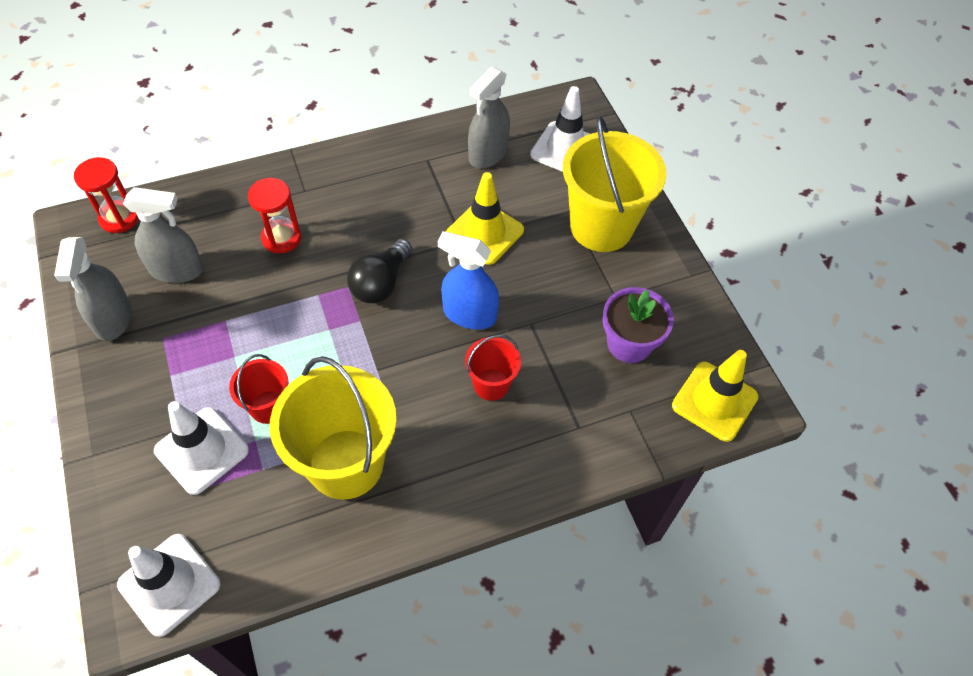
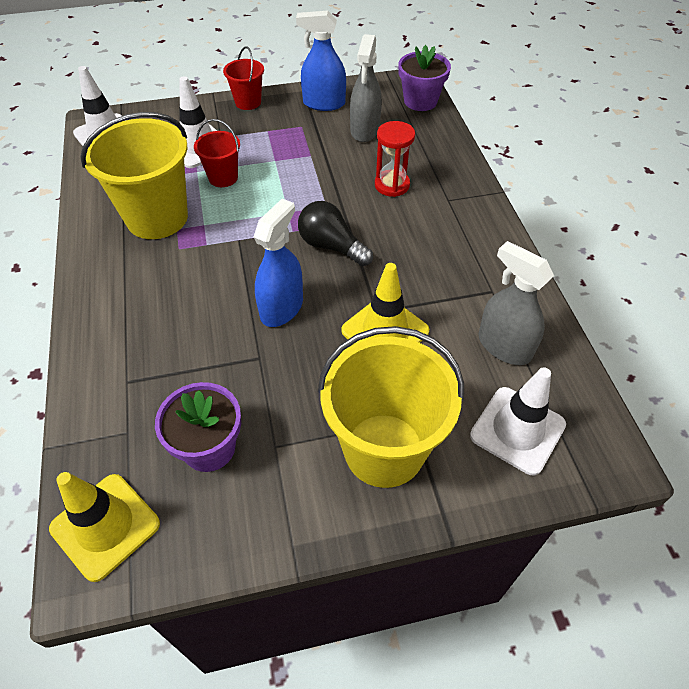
camera: 100 degrees right, 5 degrees down
(113, 318) = (324, 103): grey spray bottle -> blue spray bottle
(119, 218) = (420, 101): red hourglass -> purple flower pot
(491, 384) = (197, 317): red bucket -> red bucket (248, 102)

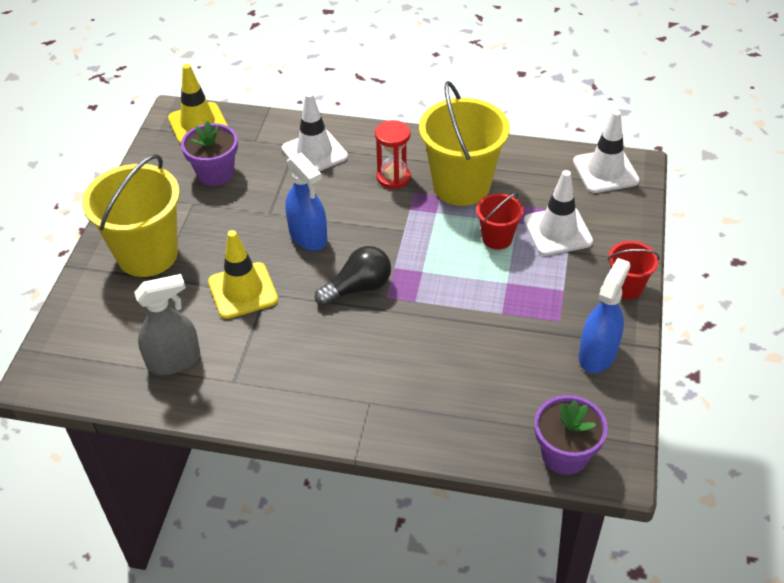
camera: 115 degrees right, 5 degrees down
(365, 130) = (526, 375): grey spray bottle -> none
(392, 185) = (418, 363): red hourglass -> red hourglass (393, 177)
(517, 430) = (103, 333): white traffic cone -> white traffic cone (314, 153)

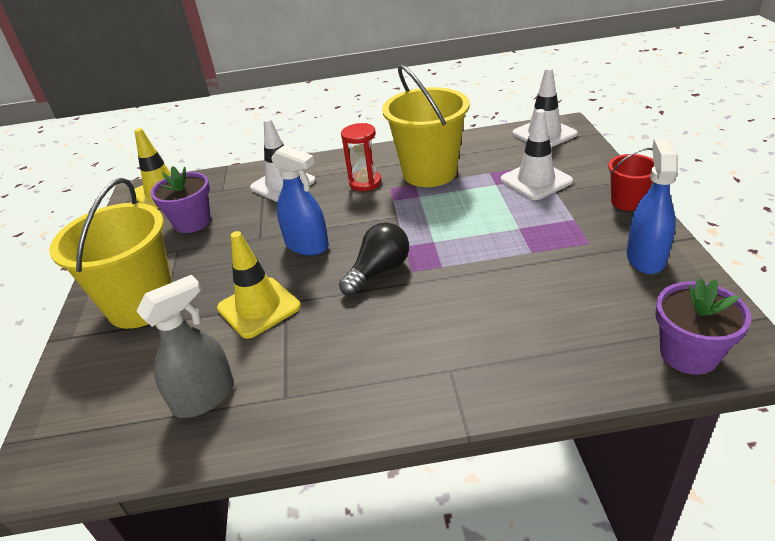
camera: 15 degrees left, 10 degrees down
(497, 238) = (486, 199): red bucket -> none

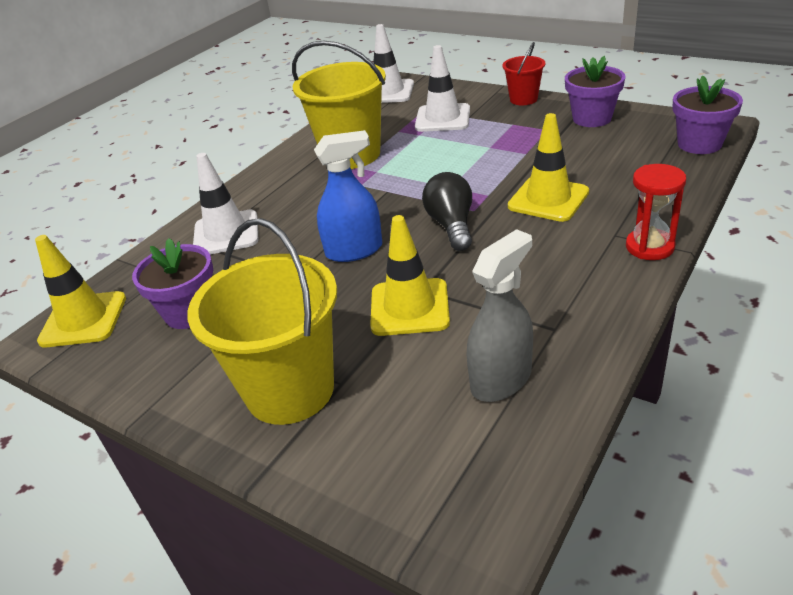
camera: 50 degrees left, 0 degrees up
(204, 397) = (501, 379): grey spray bottle -> grey spray bottle turned 45 degrees clockwise
(365, 183) = (308, 189): red hourglass -> red hourglass (649, 247)
(468, 302) = (548, 199): none -> yellow traffic cone
(645, 258) = (592, 118): blue spray bottle -> purple flower pot

